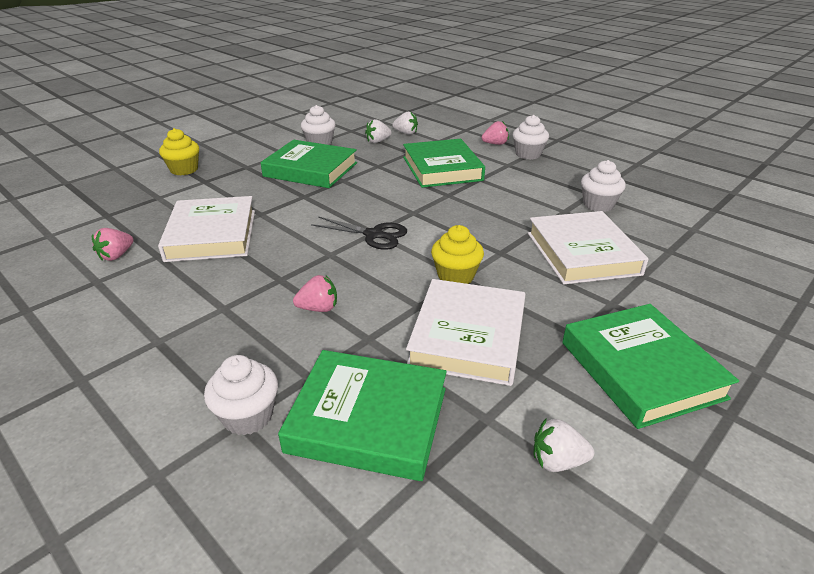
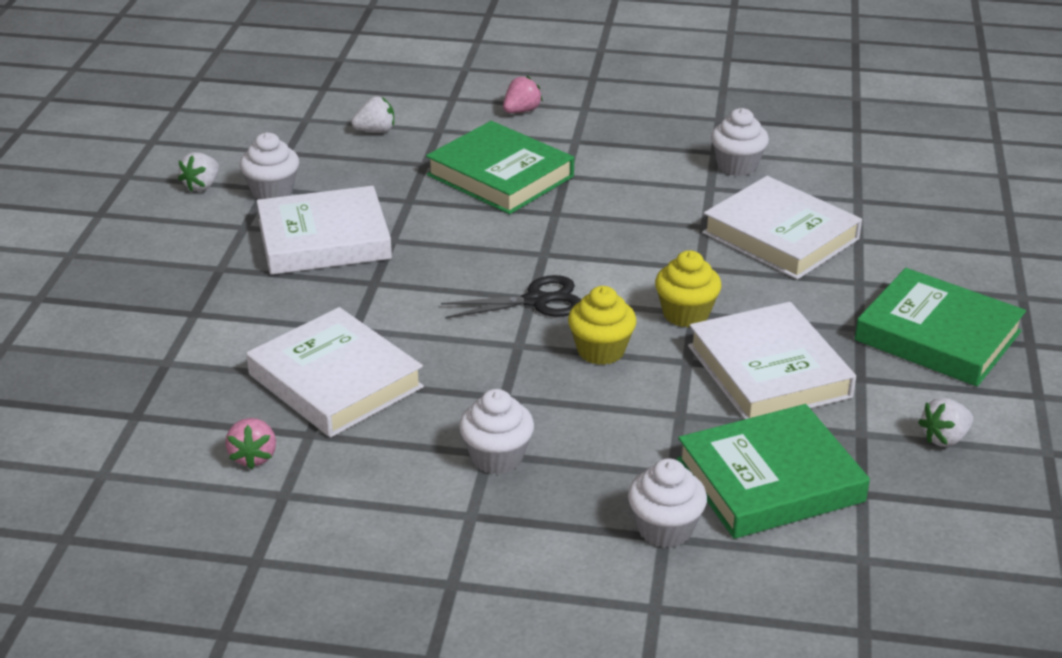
camera: 35 degrees left, 0 degrees up
(184, 170) = (129, 307): yellow cupcake -> yellow cupcake (601, 350)
(311, 169) = (324, 239): green book -> white book
(318, 308) = (591, 408): pink strawberry -> none
(378, 141) = (354, 159): white strawberry -> white strawberry (202, 186)
(528, 154) = (582, 115): white cupcake -> white cupcake (497, 457)

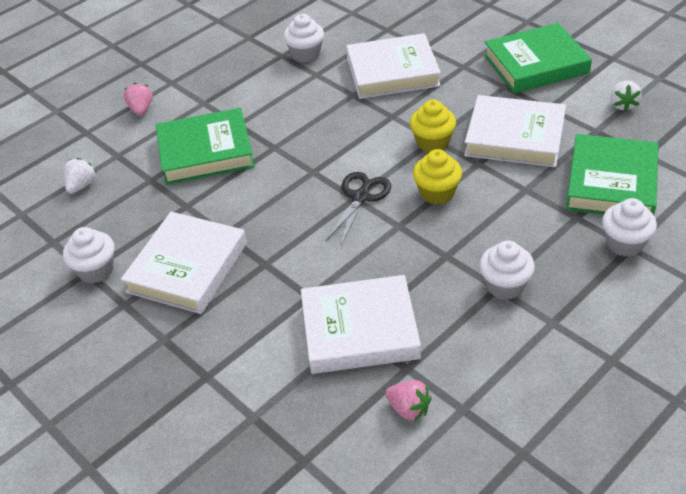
camera: 50 degrees left, 10 degrees up
(202, 186) = (43, 306): white strawberry -> none

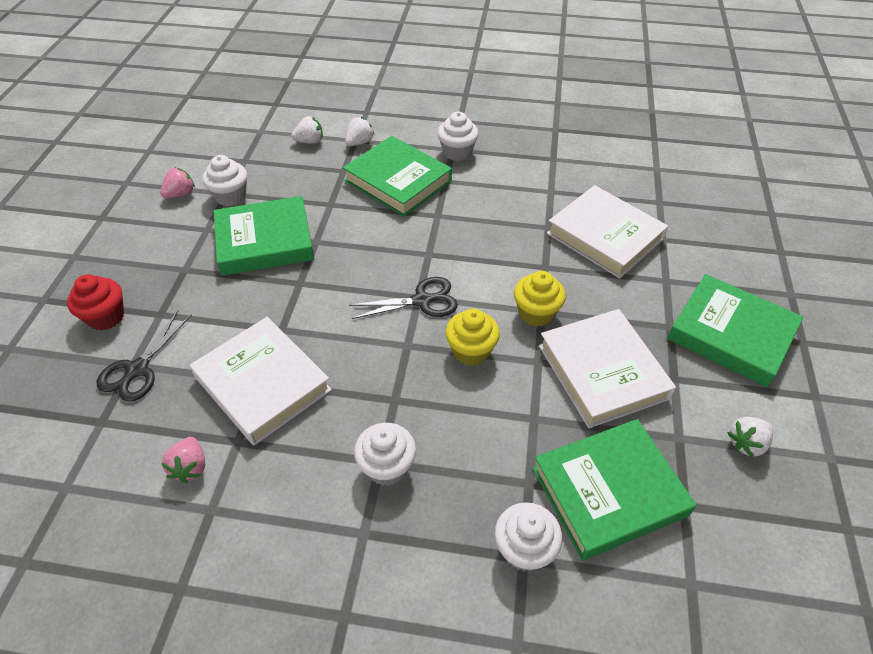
camera: 50 degrees right, 5 degrees up
(124, 154) = (359, 142): none -> white strawberry
(141, 109) = (414, 123): pink strawberry -> pink strawberry (180, 194)
(168, 420) = (106, 317): none -> red cupcake
(187, 268) = (265, 241): white book -> green book
(263, 414) = (137, 369): none -> black scissors
(306, 54) = (570, 171): white cupcake -> white cupcake (457, 152)

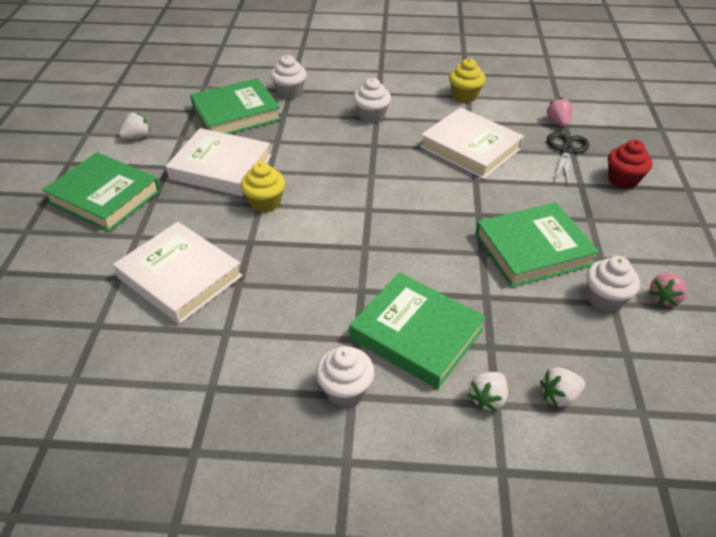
camera: 175 degrees right, 5 degrees down
(190, 467) = (491, 110): pink strawberry -> pink strawberry (558, 122)
(422, 300) = (364, 206): black scissors -> none
(471, 351) = (320, 174): yellow cupcake -> yellow cupcake (464, 96)
(602, 372) = (221, 167): white book -> white book turned 45 degrees counterclockwise

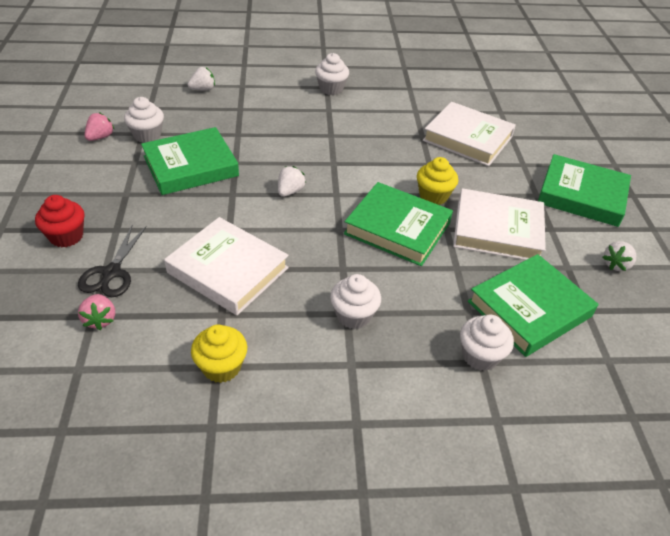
camera: 170 degrees right, 0 degrees up
(416, 334) = (289, 113): green book -> green book (397, 228)
(487, 399) = (246, 87): white strawberry -> white strawberry (290, 191)

